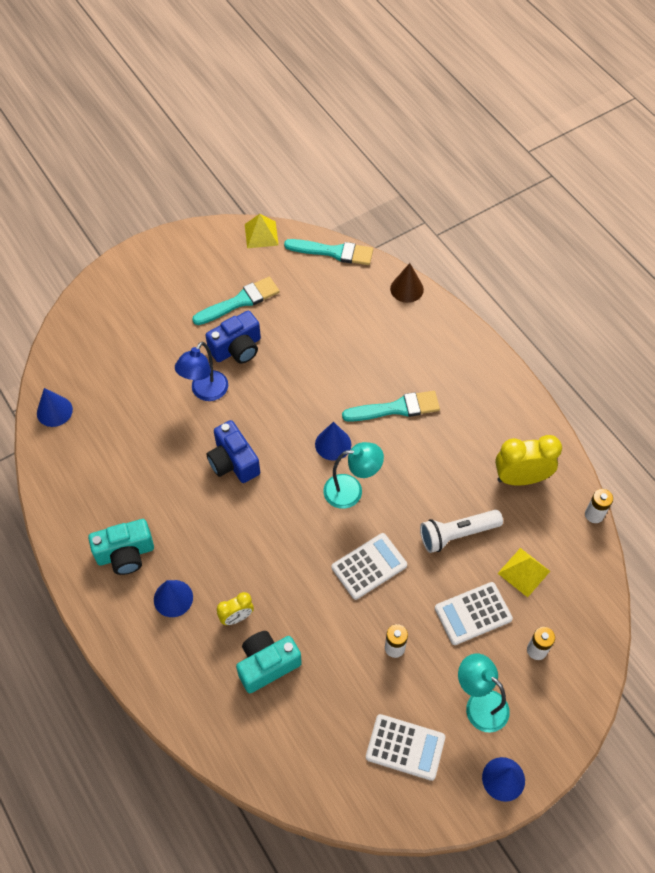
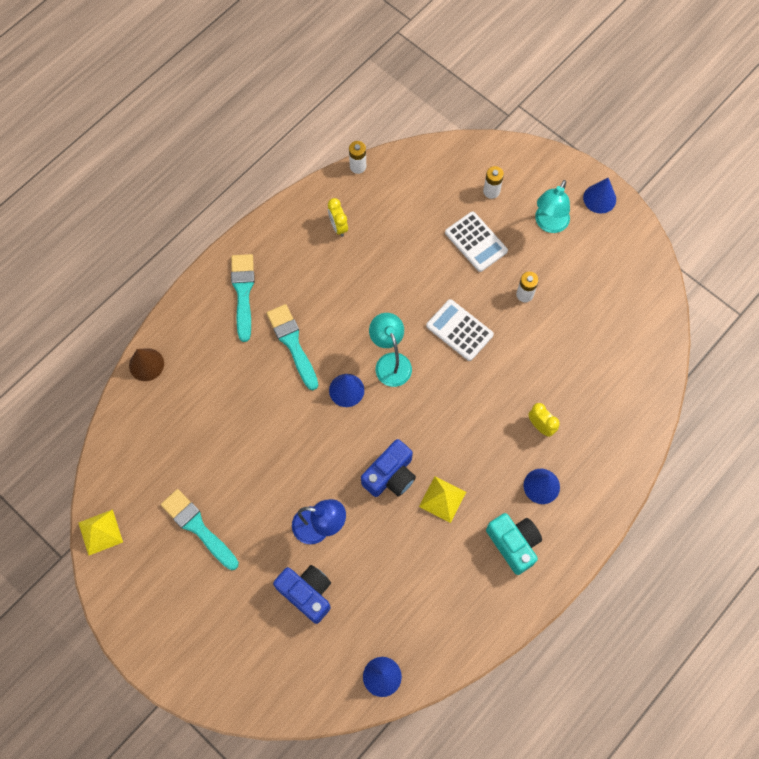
camera: 105 degrees left, 10 degrees up
(237, 348) = (259, 512): blue camera -> blue camera (307, 593)
(267, 664) = (573, 389): turquoise camera -> none
(333, 252) = (111, 448): turquoise brush -> turquoise brush (243, 292)
(405, 747) = (601, 270): white calculator -> none
(457, 534) = (408, 267): white flashlight -> none
(521, 478) = (338, 226): yellow clock -> yellow clock, size x0.57
(524, 572) = (427, 210): yellow pyramid -> yellow pyramid (442, 499)

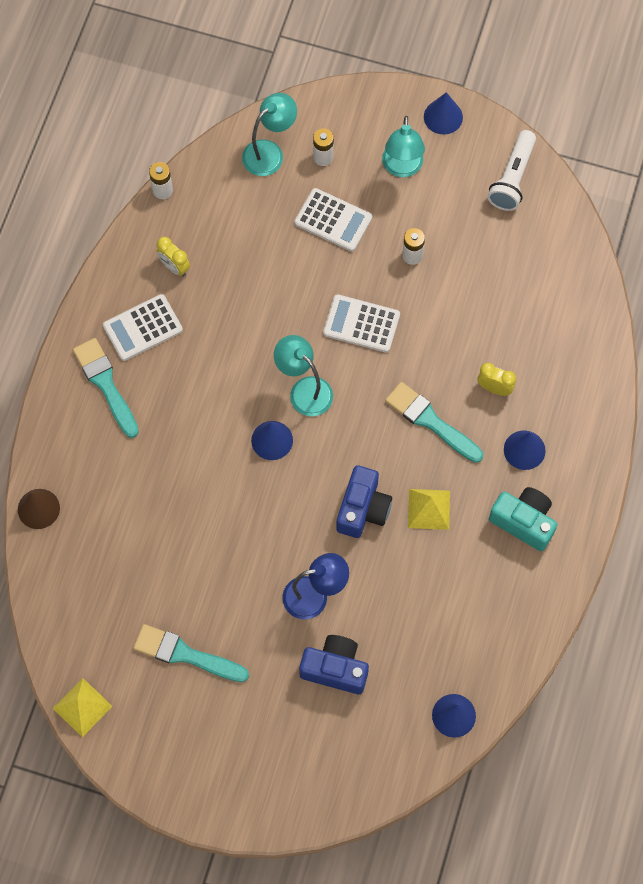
camera: 25 degrees left, 0 degrees up
(292, 262) = (143, 328): none -> white calculator
(292, 343) = (188, 416): turquoise brush -> turquoise brush (430, 421)
(452, 171) = (269, 152): none -> turquoise lamp
(633, 268) = (512, 178): none -> white flashlight

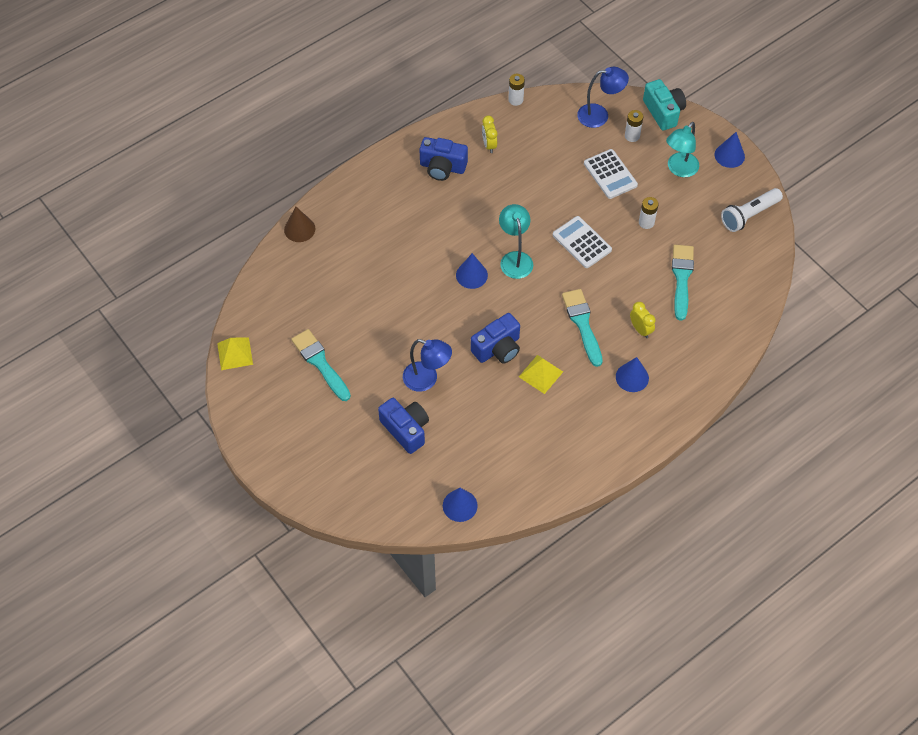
camera: 35 degrees right, 10 degrees down
(106, 384) = (395, 185): turquoise brush -> turquoise brush (682, 278)
(143, 328) = (442, 167): white calculator -> blue camera
(269, 152) = (599, 115): turquoise lamp -> blue lamp
(524, 521) = (598, 419): turquoise camera -> turquoise camera (663, 112)

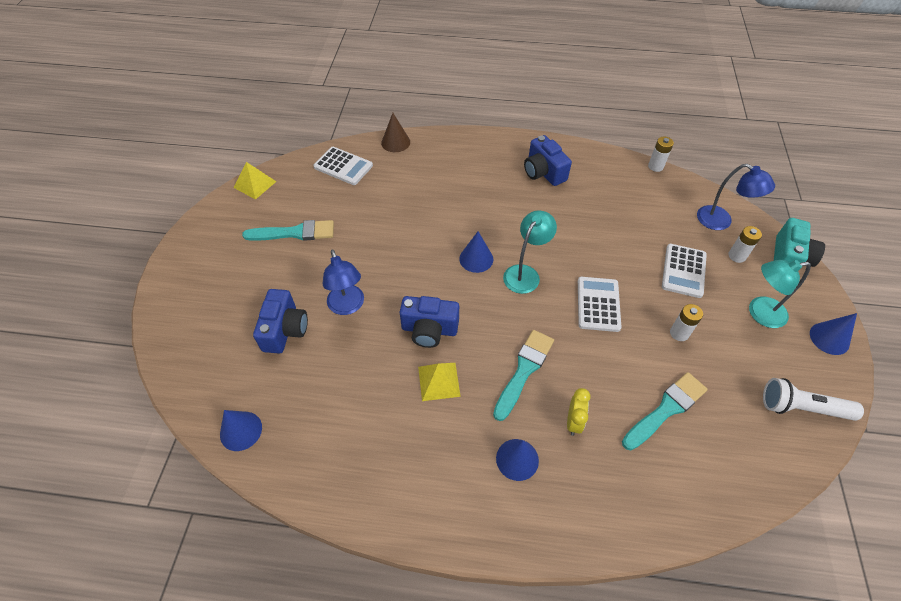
camera: 45 degrees right, 5 degrees down
(285, 282) = (343, 166): none -> white calculator
(320, 363) = (294, 233): turquoise brush -> turquoise brush turned 75 degrees clockwise
(489, 145) = (598, 181): yellow clock -> none

